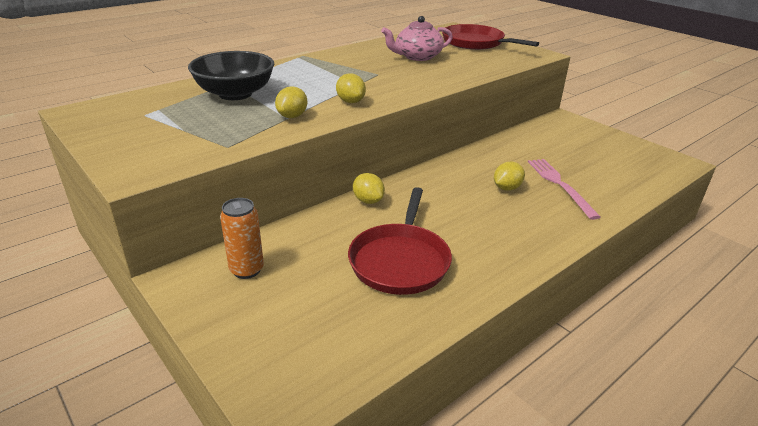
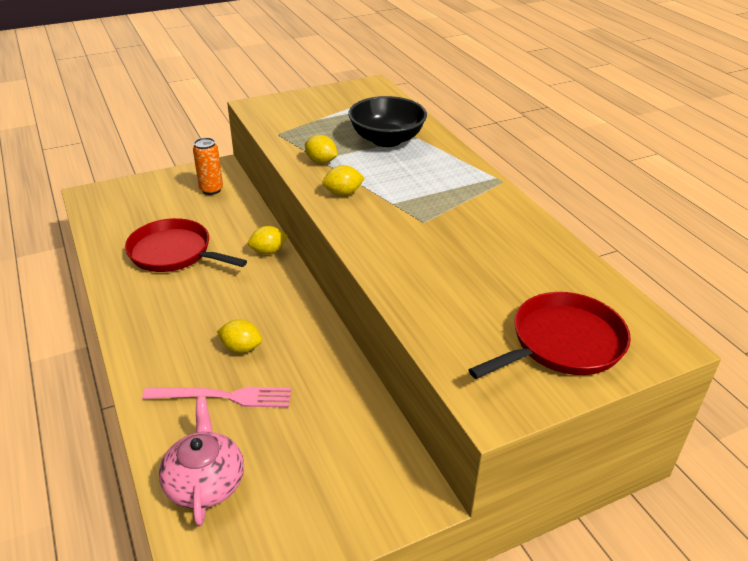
camera: 105 degrees right, 5 degrees up
(417, 56) = (489, 264): pink teapot -> pink teapot (205, 482)
(507, 188) = (241, 348): yellow lemon -> yellow lemon turned 45 degrees counterclockwise

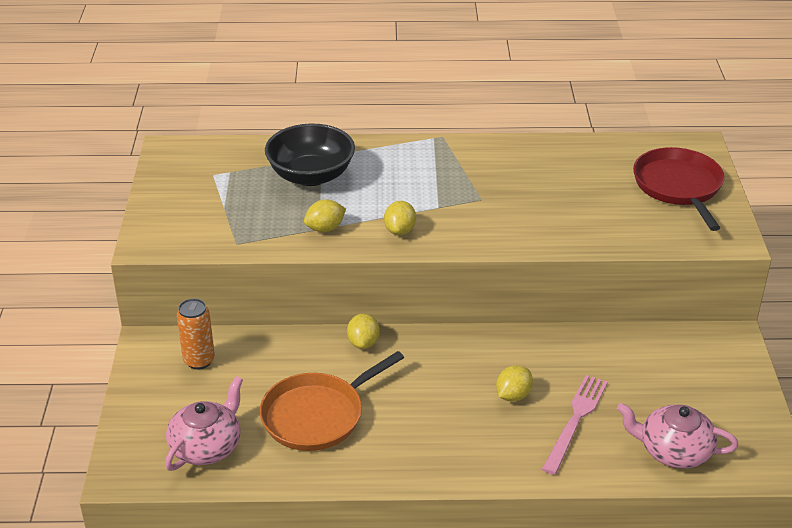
camera: 65 degrees left, 0 degrees up
(124, 217) = (206, 446): none -> pink teapot
(173, 252) = (317, 415): red pan -> orange pan

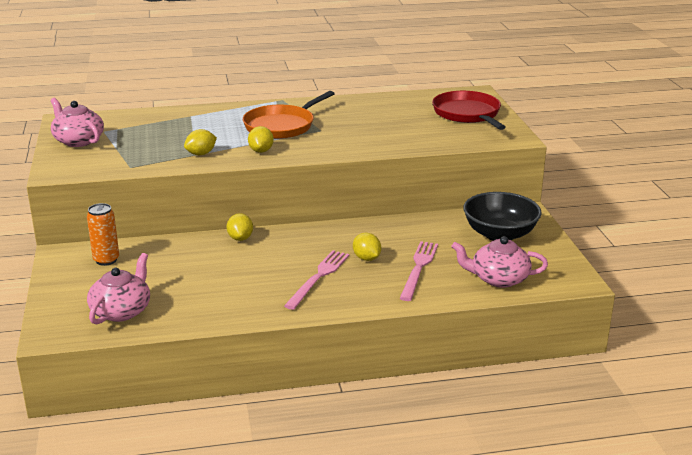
camera: 10 degrees left, 10 degrees down
(180, 189) = (78, 140): none -> pink teapot
(311, 175) = (183, 126): black bowl -> black bowl (500, 234)
(317, 415) = (211, 284): orange pan -> orange pan (282, 126)
(448, 421) = (318, 277): none -> pink fork
(513, 395) = (366, 258): yellow lemon -> yellow lemon turned 60 degrees counterclockwise

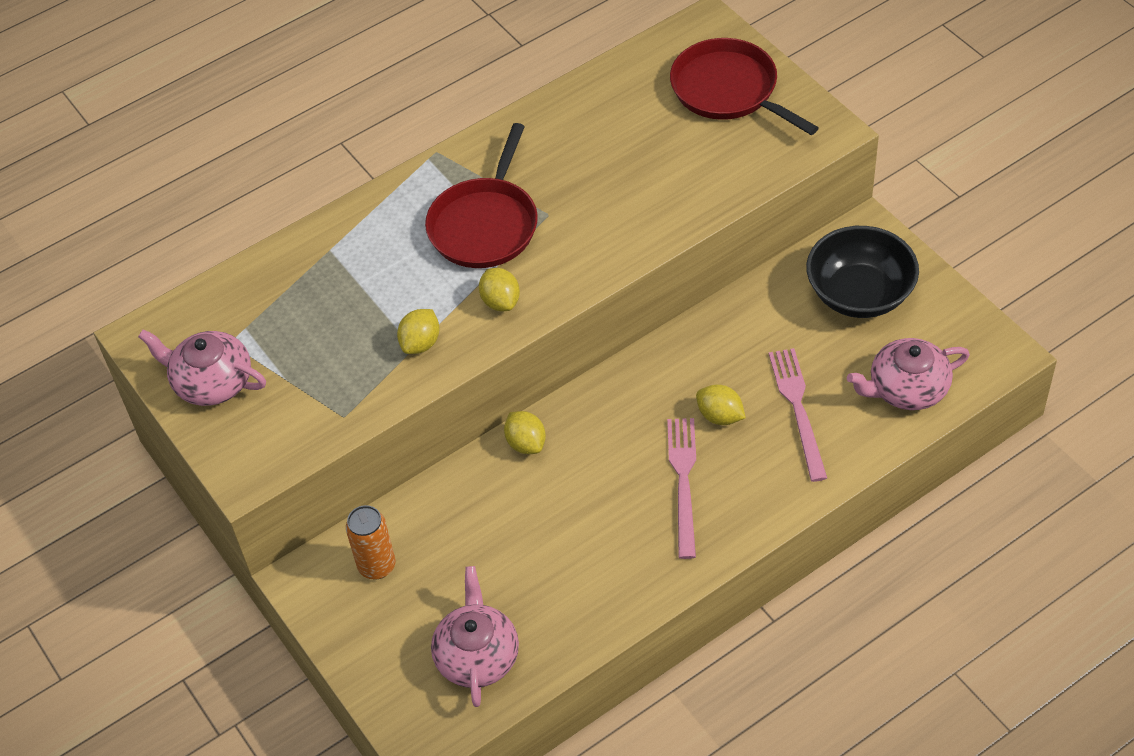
camera: 20 degrees left, 25 degrees up
(282, 126) = (485, 225): orange pan -> red pan

